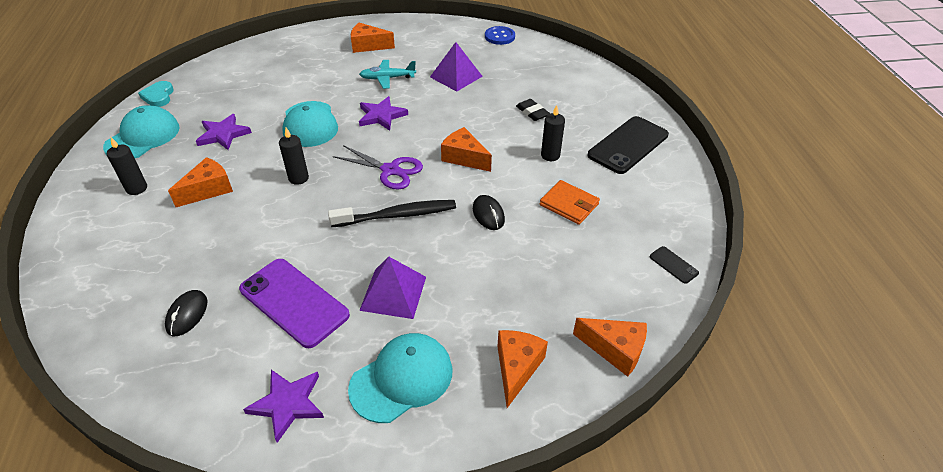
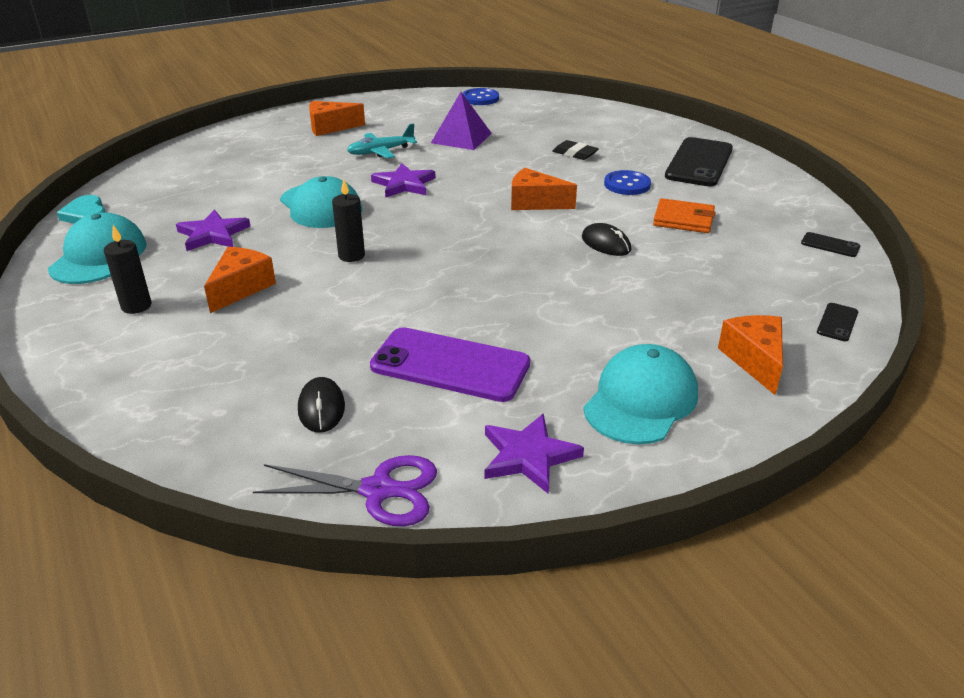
camera: 20 degrees left, 10 degrees down
(390, 170) = (459, 228): purple scissors -> purple scissors (378, 490)
(393, 293) = (562, 331): purple pyramid -> none
(396, 215) = (503, 265): black toothbrush -> none
(550, 155) = (627, 184): black candle -> blue button
(615, 350) = (837, 322): orange cheese -> black phone

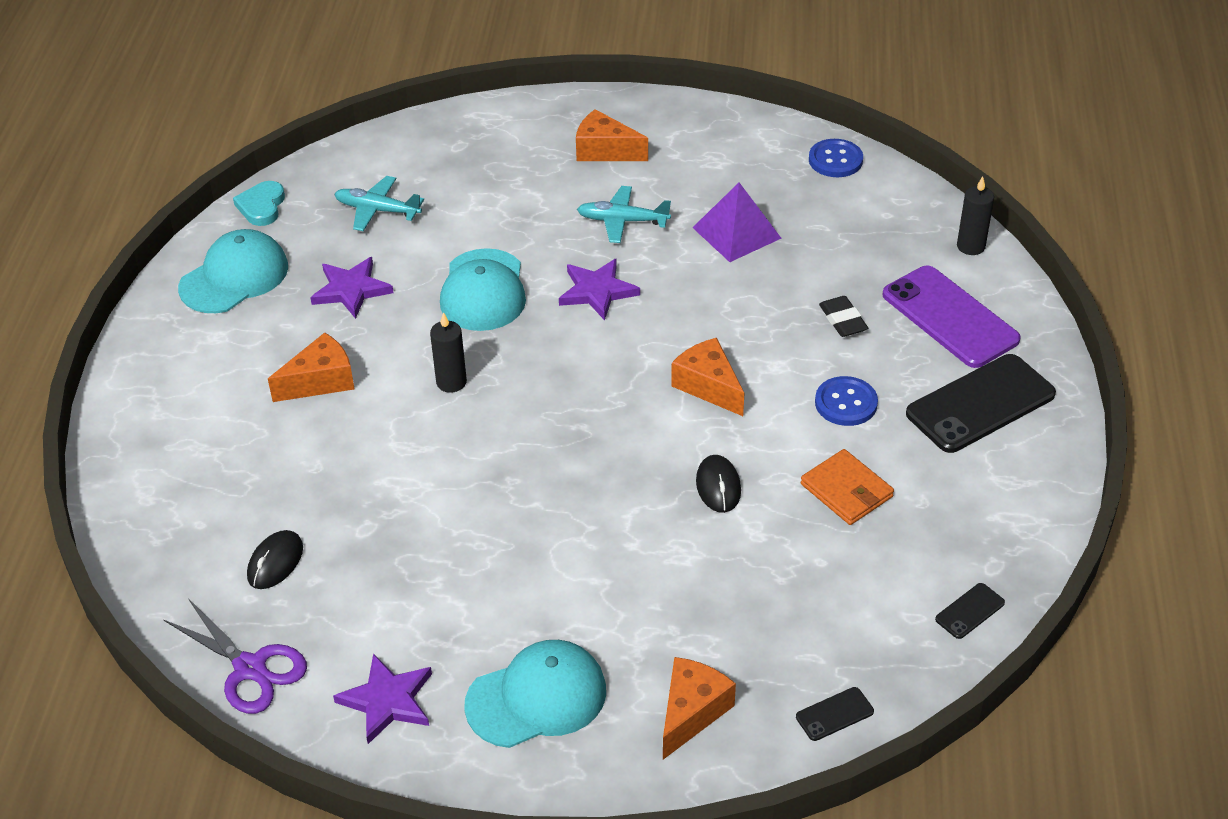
camera: 35 degrees right, 10 degrees up
(136, 306) = (221, 363): black candle -> black candle (971, 246)
(190, 192) = (377, 210): none -> turquoise plane
(450, 365) = (415, 570): purple phone -> purple phone (950, 317)
(830, 245) = (969, 611): black phone -> black phone turned 75 degrees clockwise

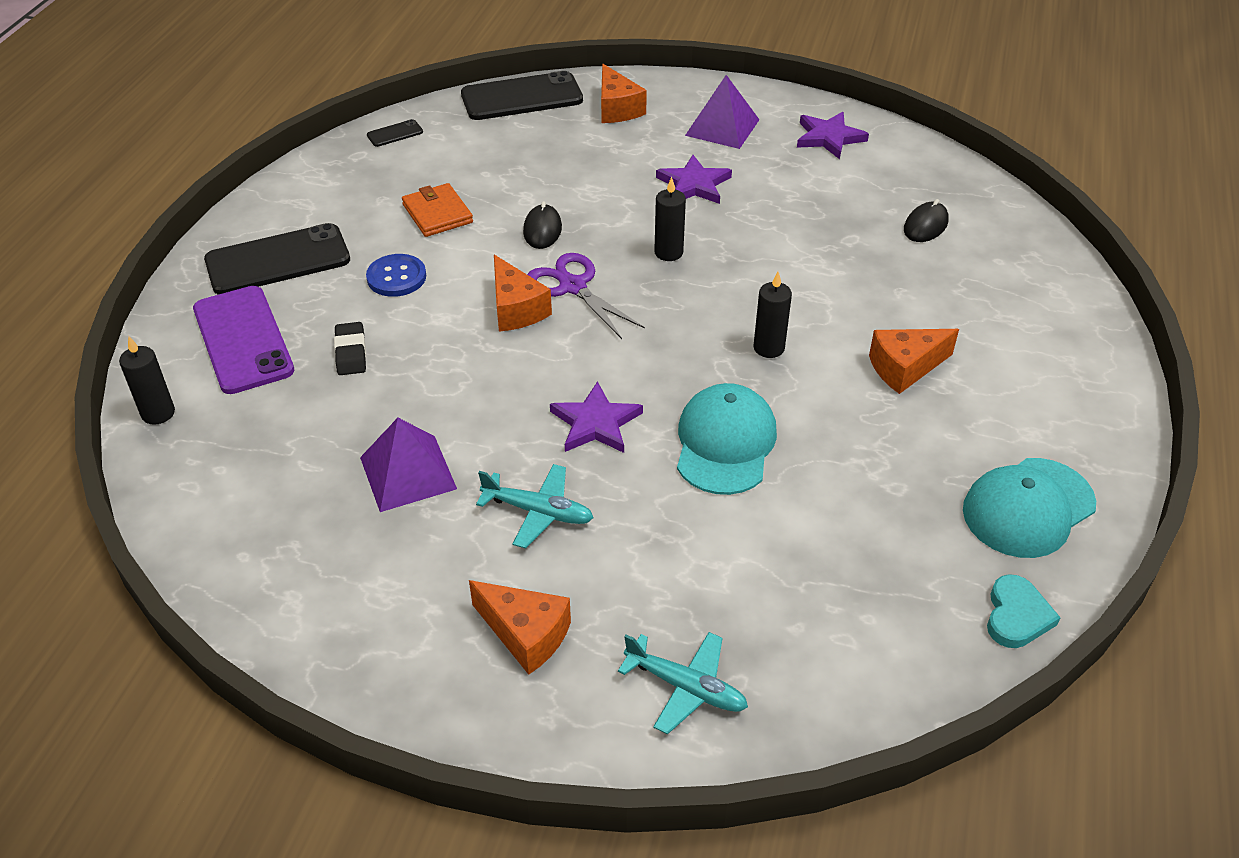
camera: 170 degrees left, 0 degrees up
(250, 668) = (933, 165): purple scissors -> purple scissors (573, 287)
(351, 290) = (880, 468): purple star -> purple star (694, 184)
(377, 210) = (854, 582): turquoise plane -> turquoise plane (686, 687)
(536, 697) = (722, 127): turquoise cap -> purple pyramid
(569, 477) = (668, 253): none -> black candle
(691, 712) = (617, 108): orange cheese -> orange cheese turned 60 degrees counterclockwise
(834, 714) = (522, 97): black phone -> black phone, size x2.29
(835, 160) = (225, 562): blue button -> none

